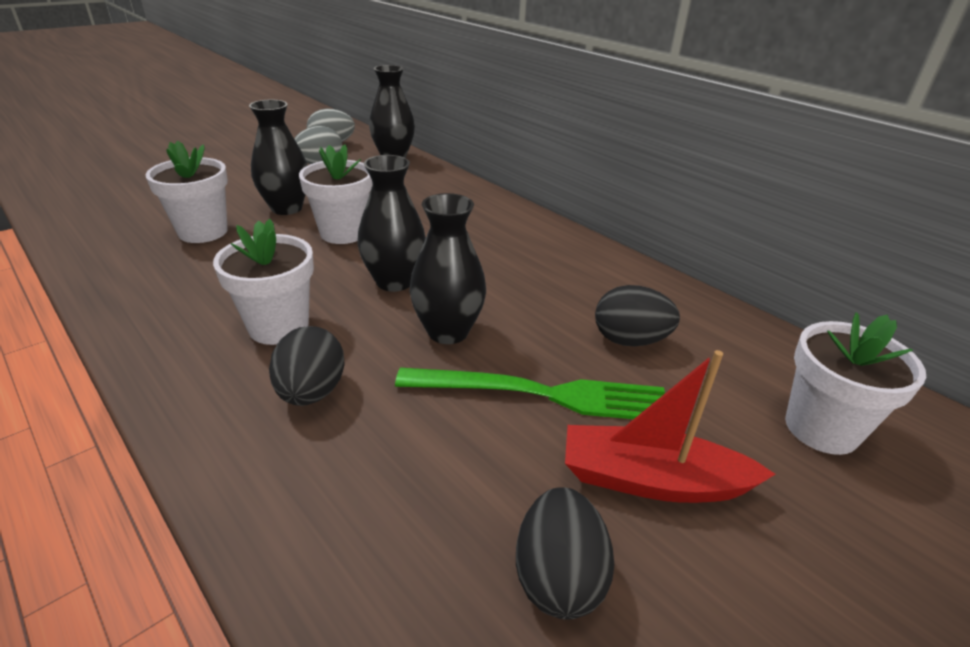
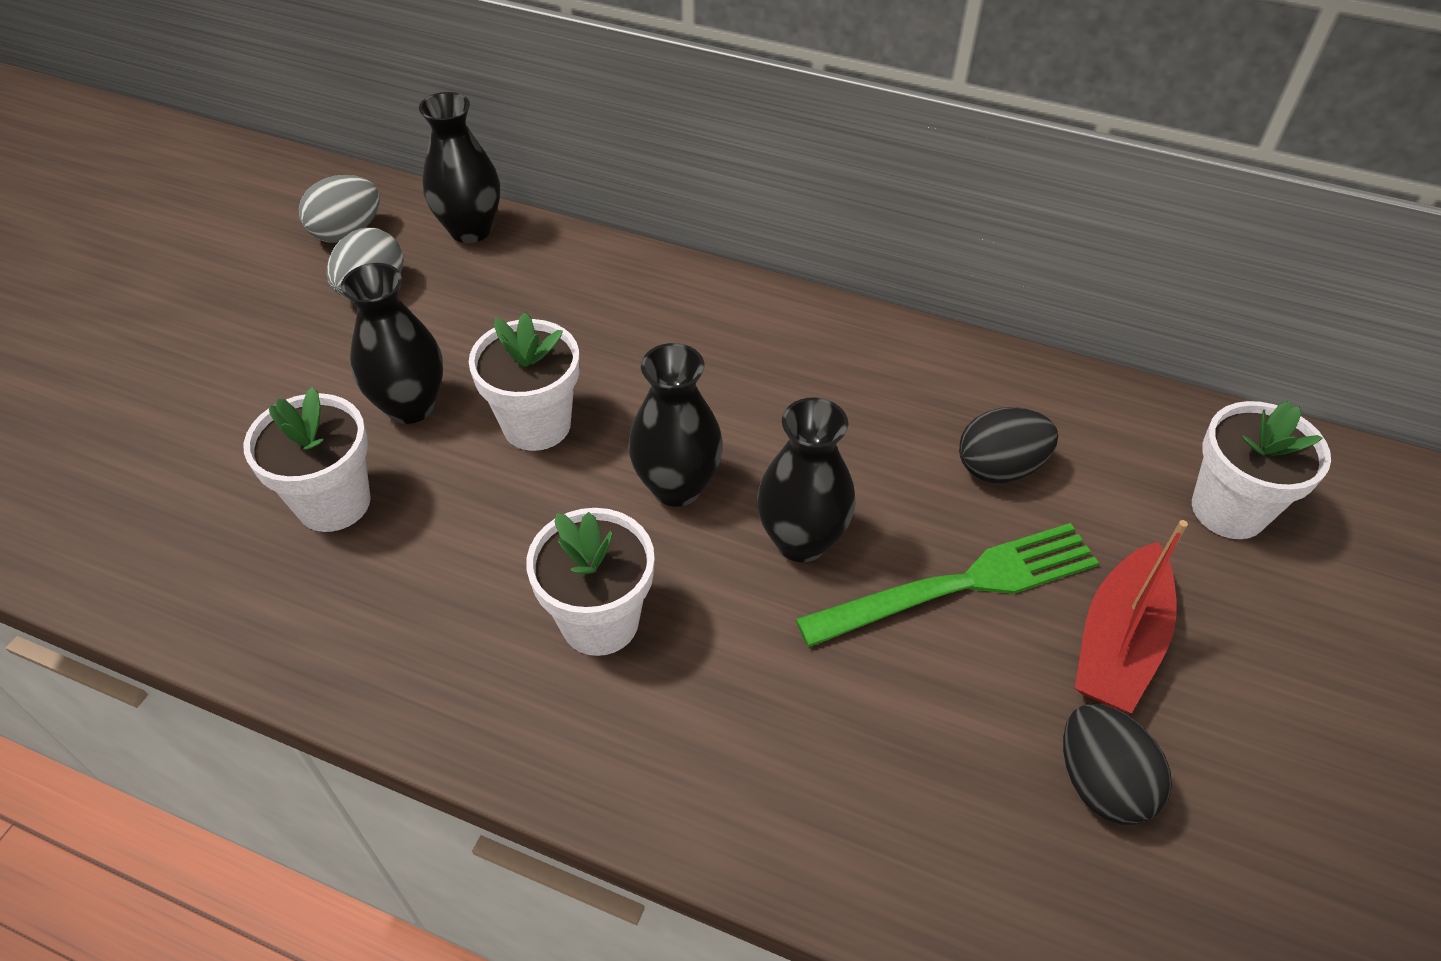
camera: 25 degrees left, 15 degrees up
(311, 392) = (723, 695): black egg -> none
(651, 480) = (1118, 643): red boat -> red boat turned 45 degrees counterclockwise

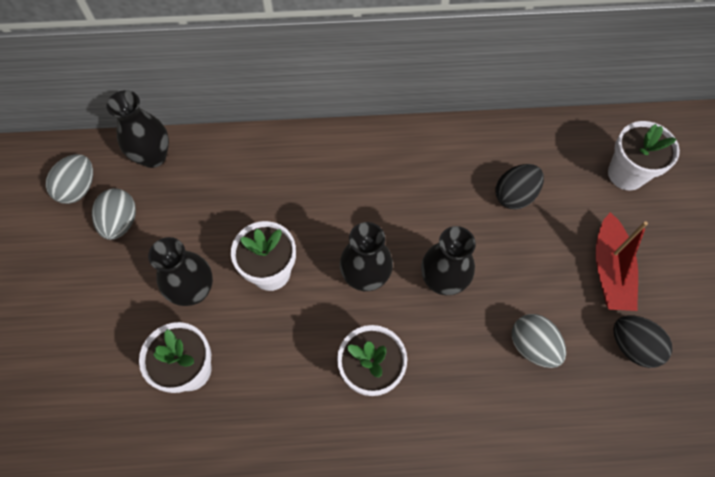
camera: 25 degrees left, 15 degrees up
(904, 701) = (532, 346): none -> grey egg
(960, 585) = (528, 271): green fork -> none

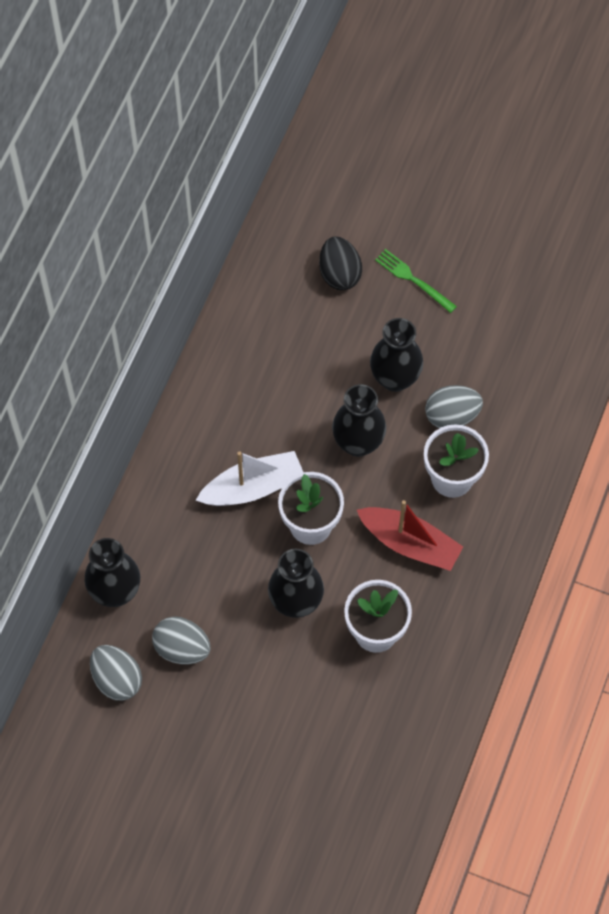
camera: 65 degrees left, 0 degrees up
(285, 213) = (253, 487): none -> white boat
(532, 346) = (491, 335): grey egg -> grey egg (451, 416)
(546, 255) = (413, 279): none -> green fork
(609, 270) = (453, 236): red boat -> red boat (410, 543)
(626, 174) = (366, 168): white flower pot -> none
(632, 346) = (529, 258): black egg -> none

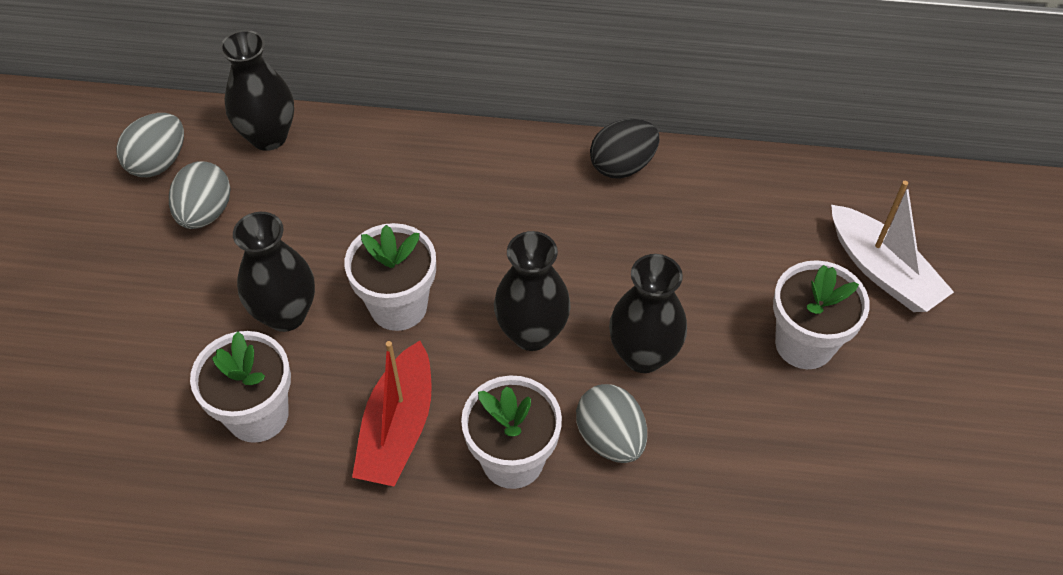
camera: 75 degrees right, 10 degrees down
(253, 487) = (435, 234): white boat -> white boat (882, 271)
(339, 274) = (773, 258): black egg -> black egg (622, 166)
(413, 279) = (804, 344): green fork -> white flower pot

